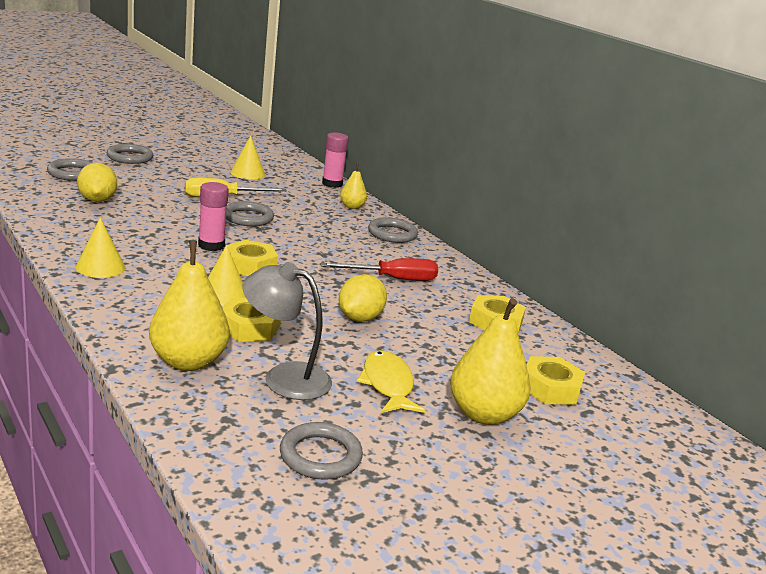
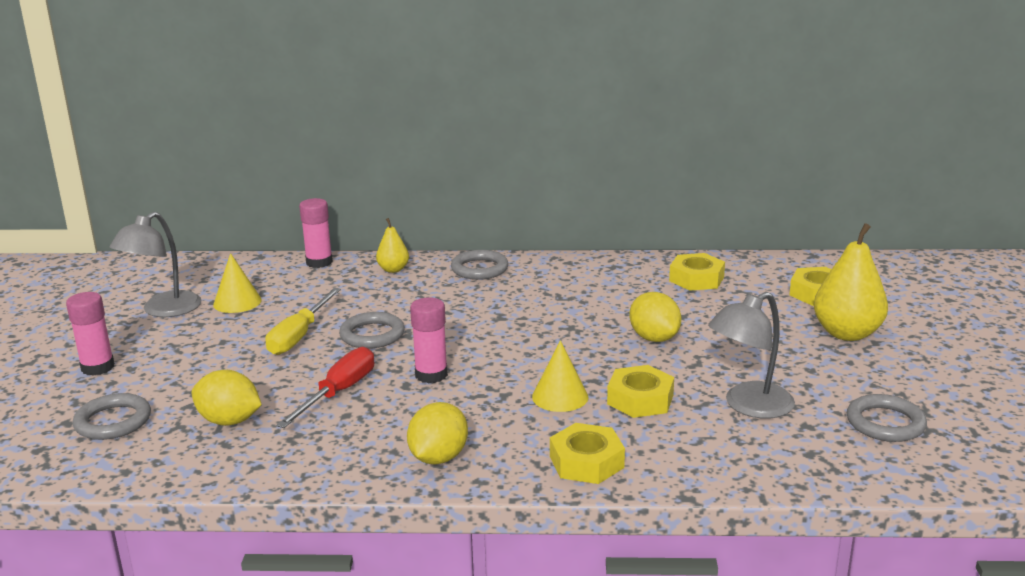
camera: 50 degrees left, 0 degrees up
(100, 267) = (438, 457): yellow cone -> yellow lemon
(130, 157) = (98, 367): grey ring -> pink glue stick
(188, 361) = (695, 449): yellow pear -> none
(214, 158) = (163, 310): none -> grey lamp
(250, 265) = (500, 364): yellow nut -> yellow nut (586, 462)
(387, 384) = (783, 360): yellow fish -> none
(393, 279) = (583, 299): red screwdriver -> red screwdriver (339, 392)

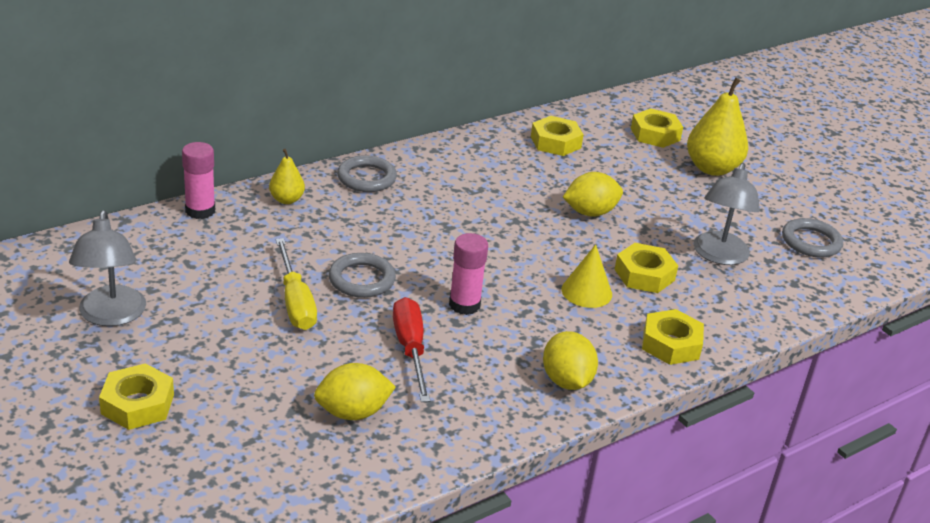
camera: 40 degrees left, 10 degrees up
(98, 367) = (137, 404): pink glue stick -> yellow nut
(113, 421) = (243, 455): grey ring -> none
(237, 302) = (179, 282): yellow cone -> none
(654, 338) = (590, 212): yellow lemon -> yellow lemon turned 45 degrees counterclockwise

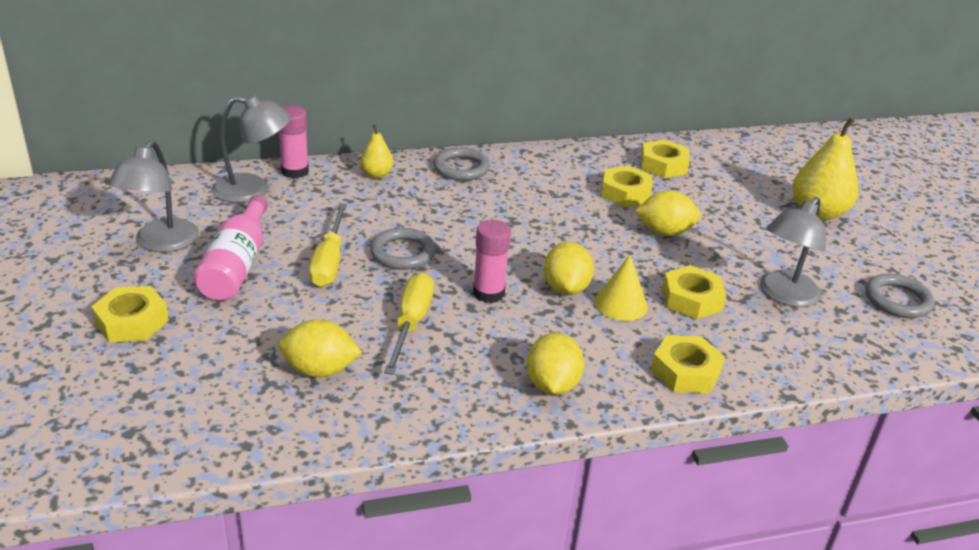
camera: 20 degrees right, 0 degrees up
(169, 239) = (253, 189): none -> grey lamp
(205, 323) = (237, 265): none -> pink bottle
(410, 349) = (411, 323): red screwdriver -> yellow screwdriver
(531, 286) = (565, 288): none -> yellow lemon
(655, 134) = (771, 173): yellow nut -> yellow nut (625, 193)

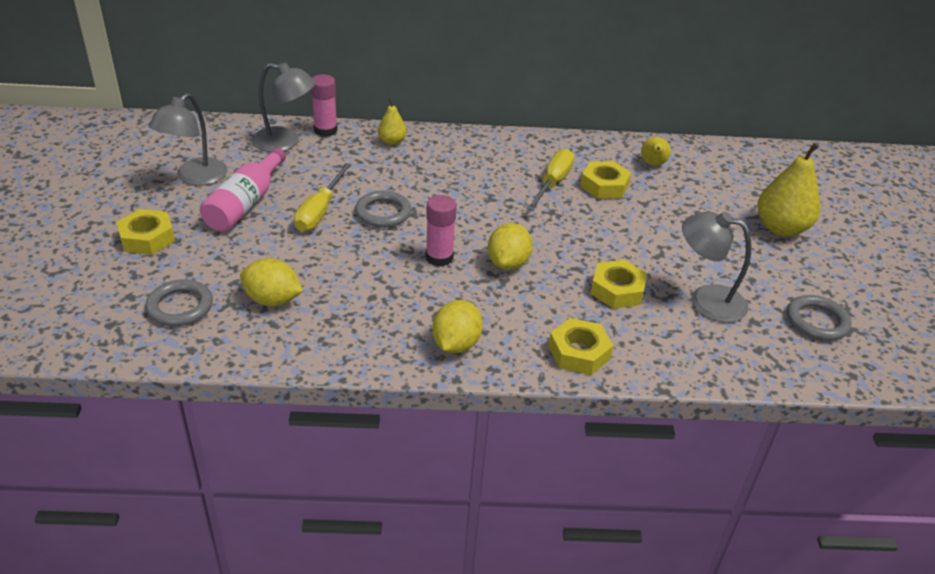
camera: 15 degrees right, 5 degrees up
(411, 323) = (363, 273): yellow screwdriver -> yellow screwdriver (553, 183)
(461, 168) = (467, 145): grey ring -> grey ring (180, 306)
(621, 304) = (550, 284): yellow cone -> none
(663, 165) = (653, 164): yellow nut -> yellow pear
(664, 232) = (623, 226): yellow lemon -> none
(784, 295) = (706, 300): grey lamp -> grey lamp turned 60 degrees clockwise

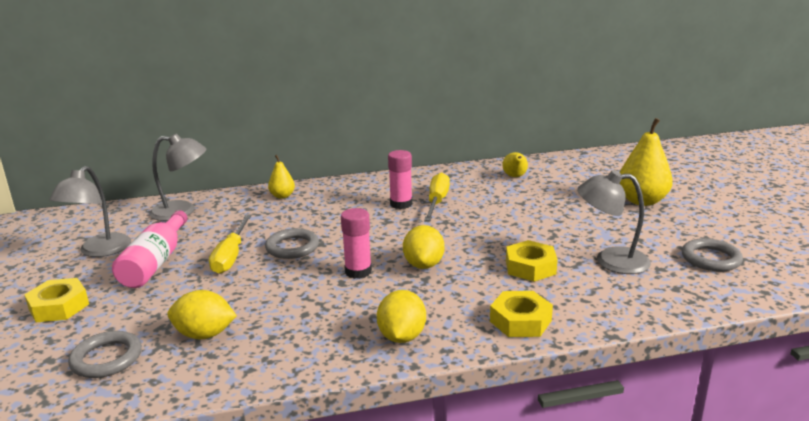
camera: 10 degrees left, 15 degrees down
(325, 130) = (218, 197): pink glue stick -> pink glue stick (401, 204)
(604, 186) = (482, 197): yellow nut -> none

